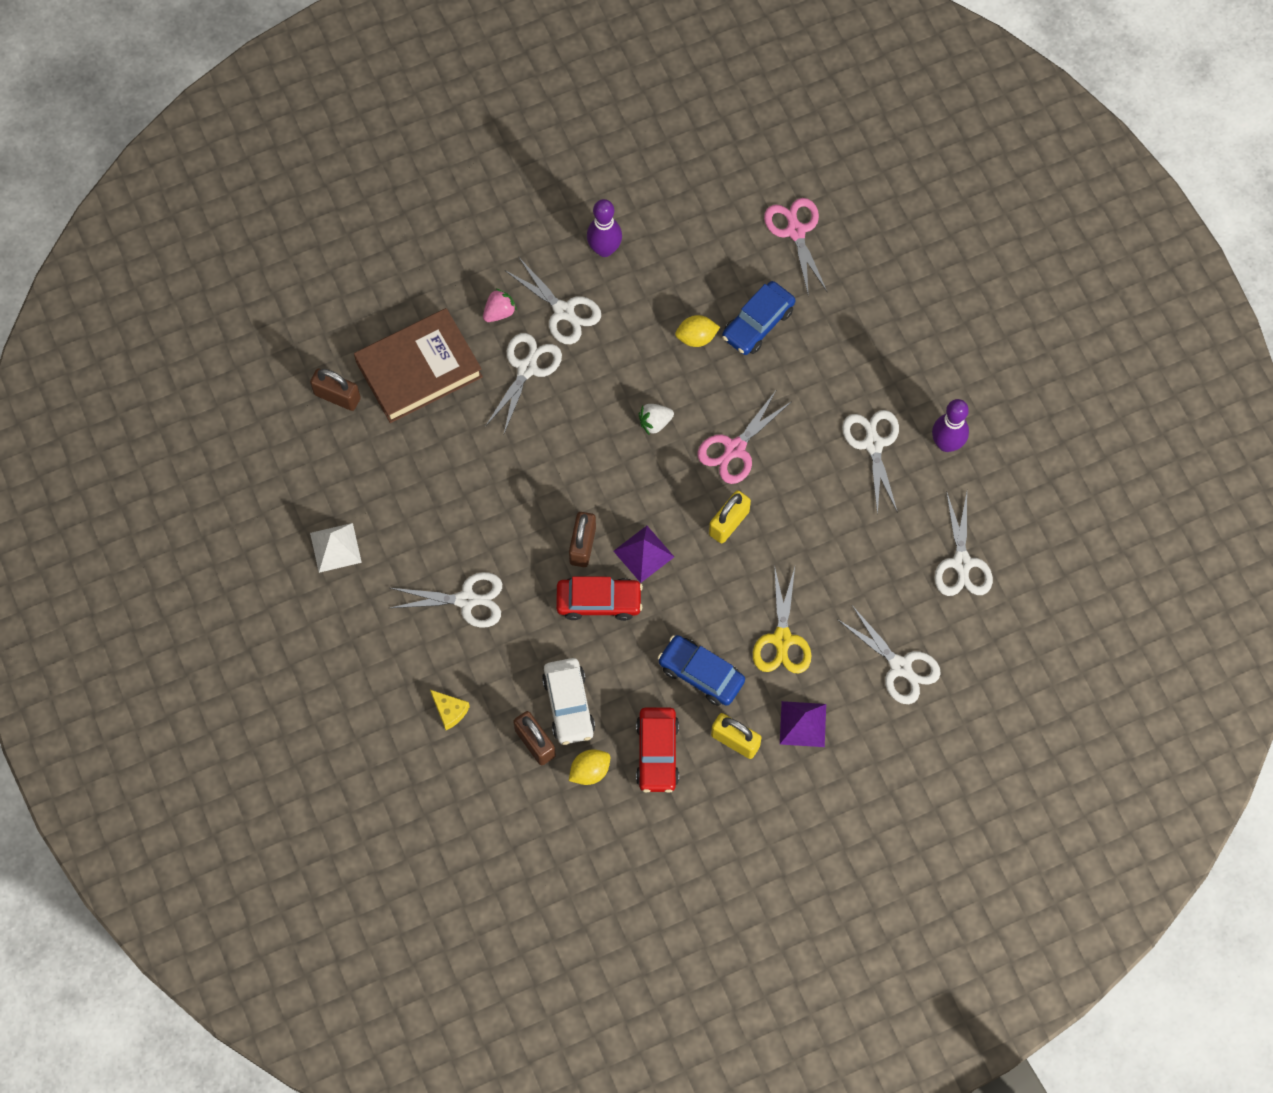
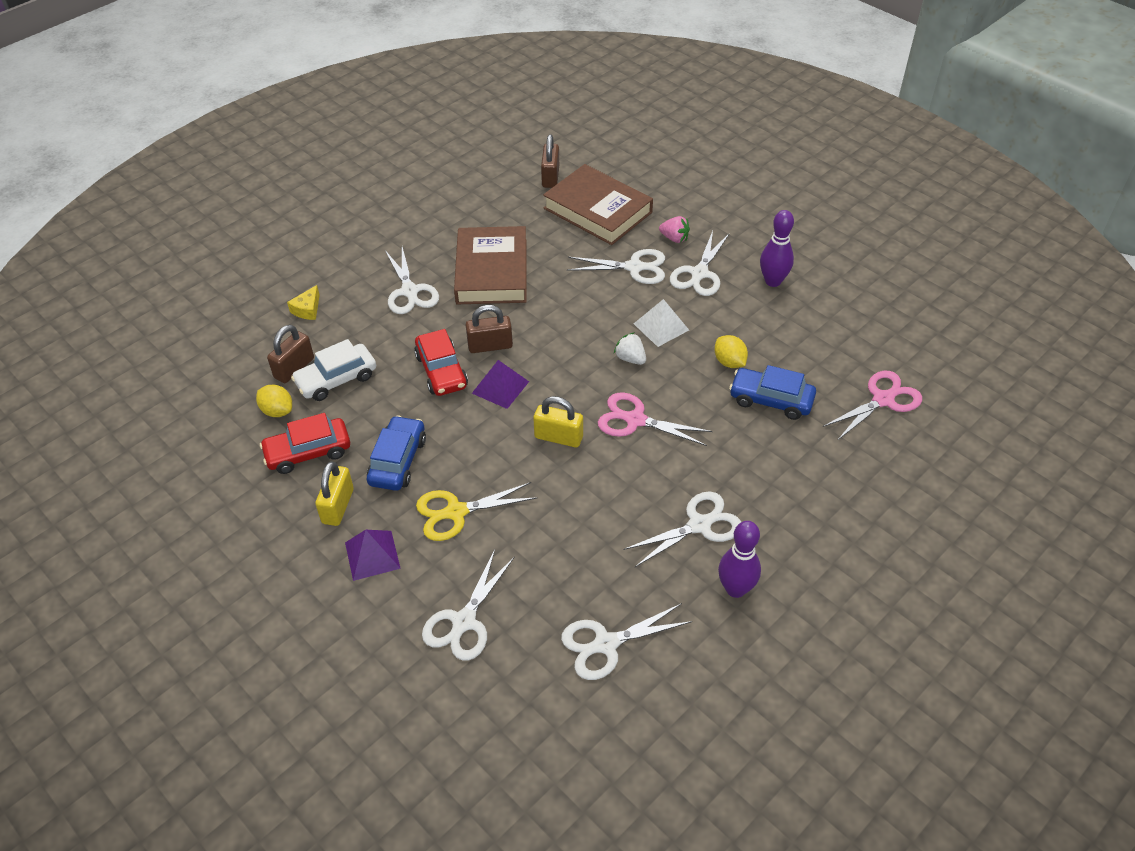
camera: 70 degrees right, 20 degrees down
(335, 547) = (425, 210): white pyramid -> white pyramid (661, 326)
(471, 509) = (491, 271): none -> brown book

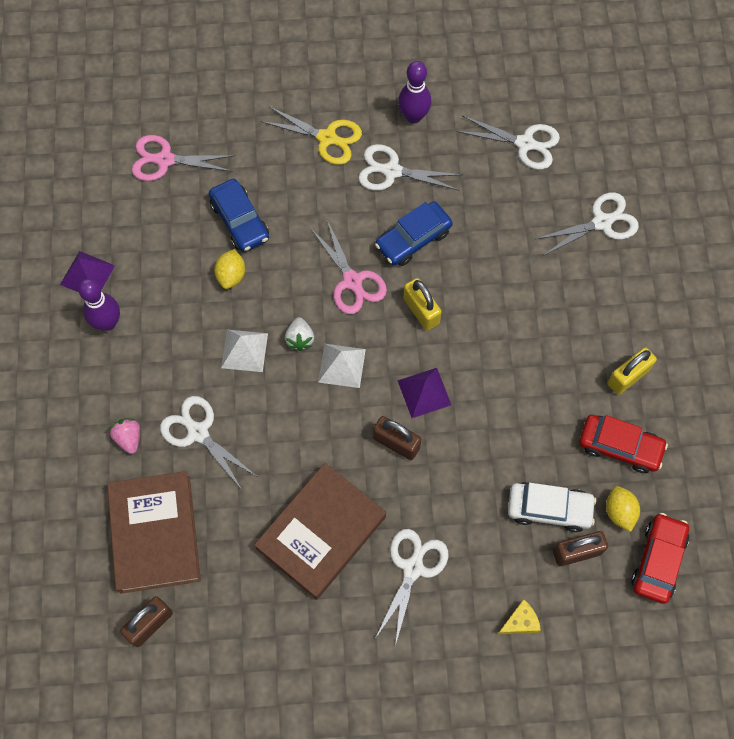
camera: 140 degrees left, 20 degrees up
(372, 555) = (629, 316): purple pyramid -> purple pyramid (87, 275)
(397, 461) = (556, 383): blue car -> blue car (413, 239)
(441, 371) = (457, 447): red car -> red car (658, 560)
(456, 512) = (546, 305): yellow scissors -> yellow scissors (327, 138)
(581, 363) = (342, 365): none -> white pyramid
(699, 273) = (154, 380): white scissors -> none

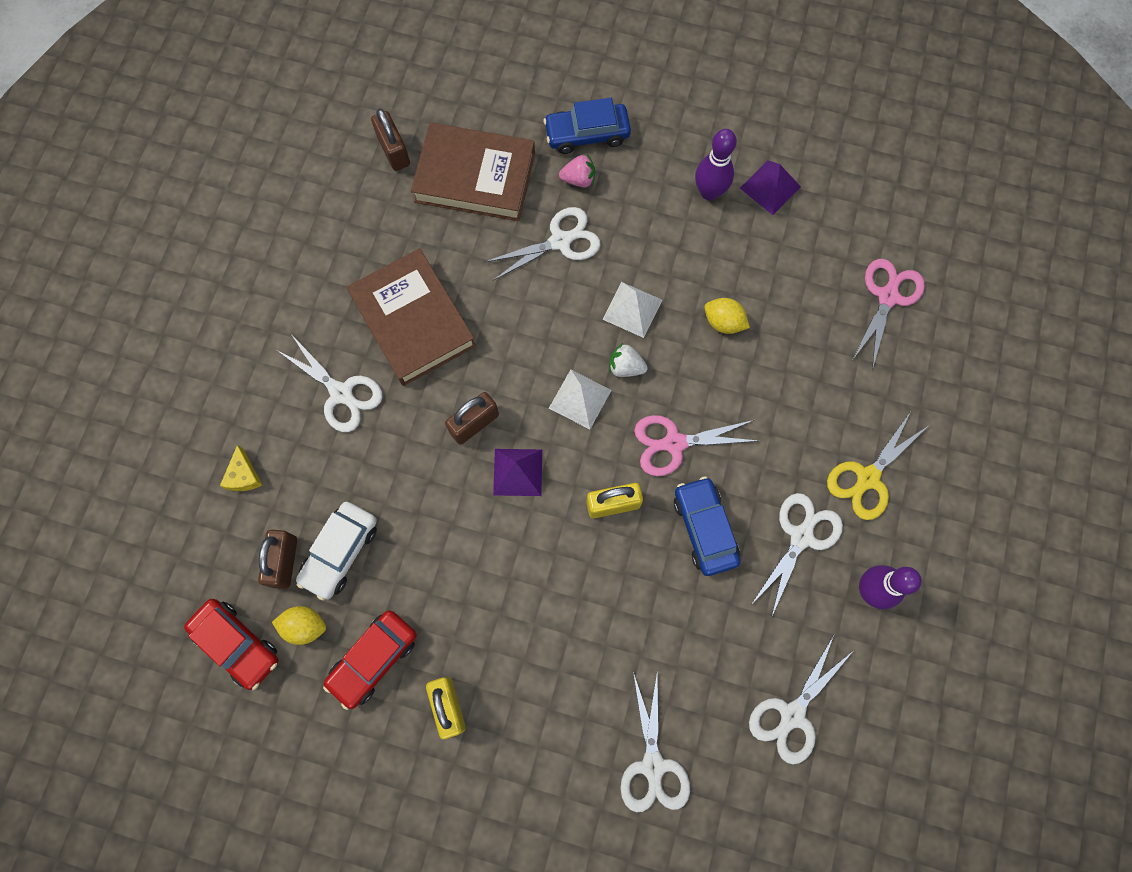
camera: 110 degrees right, 5 degrees up
(240, 221) = (787, 350): blue car -> blue car (587, 134)

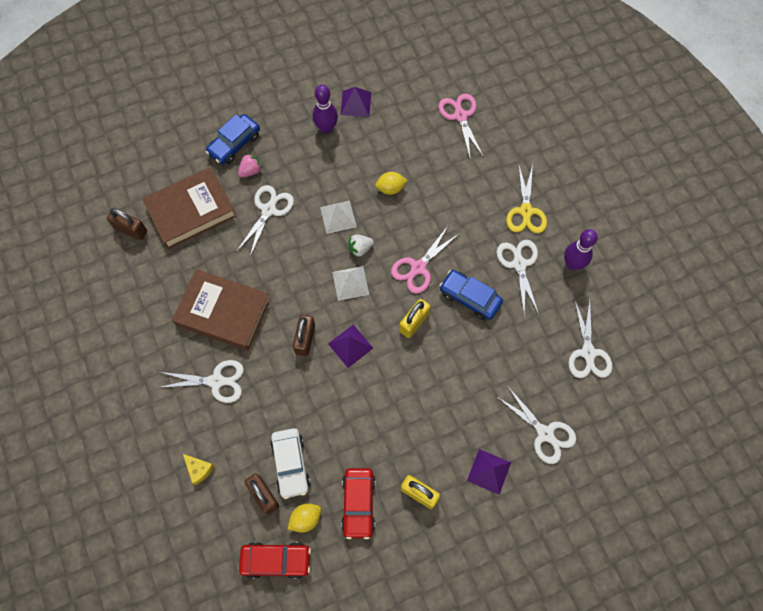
camera: 40 degrees left, 5 degrees down
(548, 751) = (489, 471): none -> purple pyramid

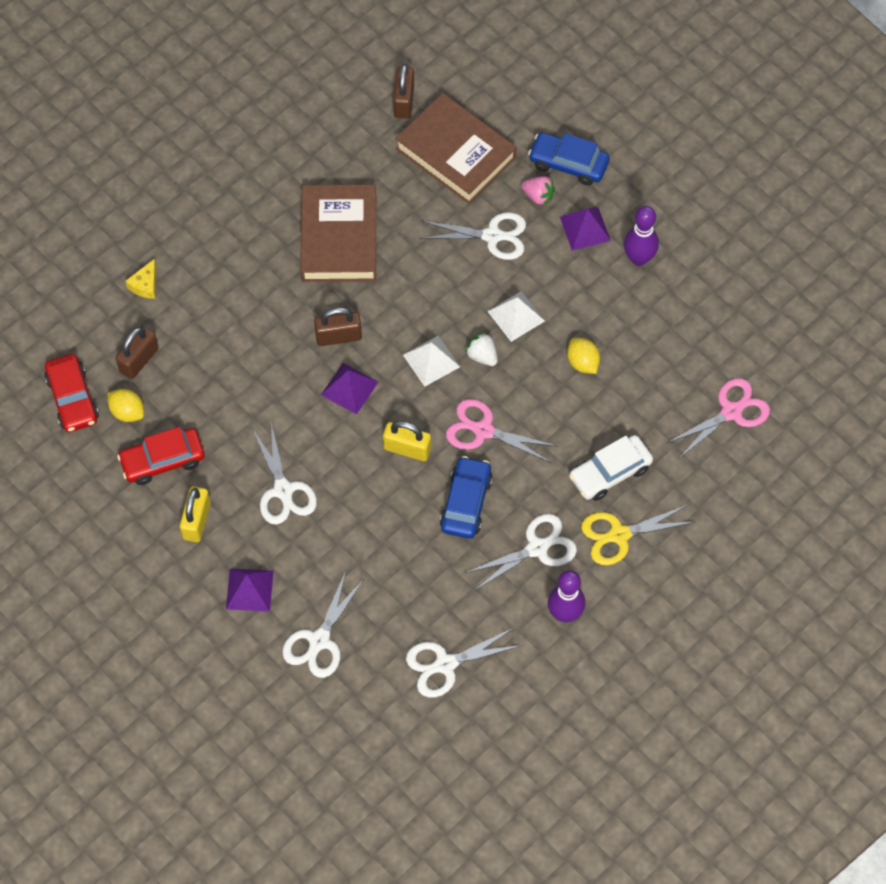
camera: 70 degrees right, 5 degrees down
(216, 381) = (252, 263): white scissors -> white scissors (283, 490)
(291, 464) = (183, 375): white car -> white car (610, 473)
(355, 103) = (692, 279): purple pyramid -> purple pyramid (585, 228)

